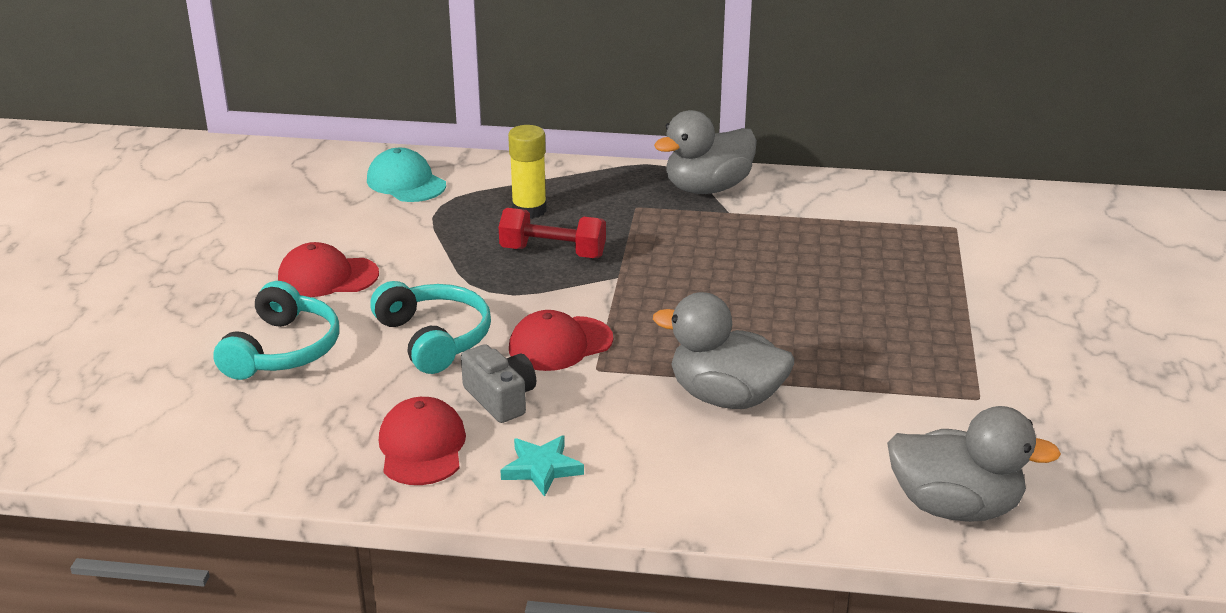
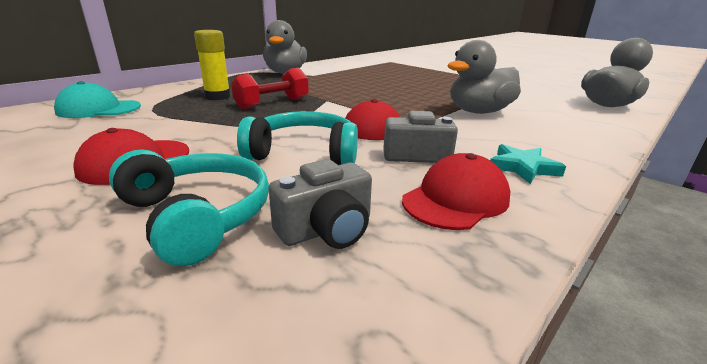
camera: 55 degrees left, 5 degrees down
(315, 406) = (327, 229): none -> grey camera
(422, 447) = (456, 199): red cap -> red cap turned 105 degrees clockwise

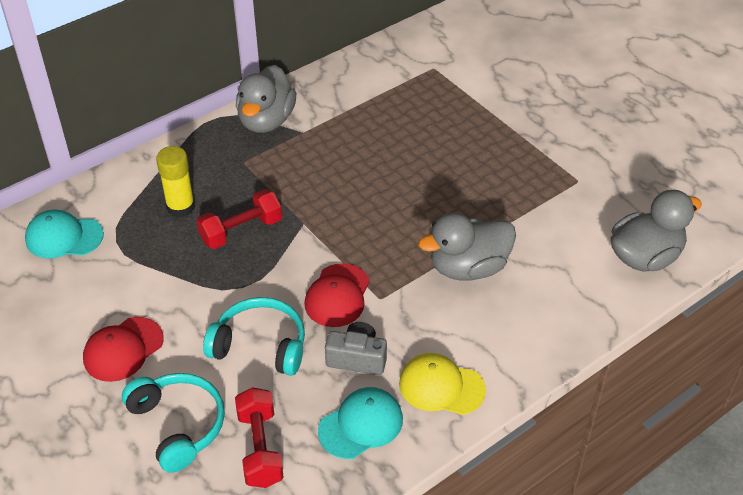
camera: 10 degrees right, 20 degrees up
(327, 229) = (260, 448): grey camera -> red dumbbell
(456, 199) = (361, 425): red cap -> turquoise cap
(522, 167) = (441, 386): turquoise star -> yellow cap

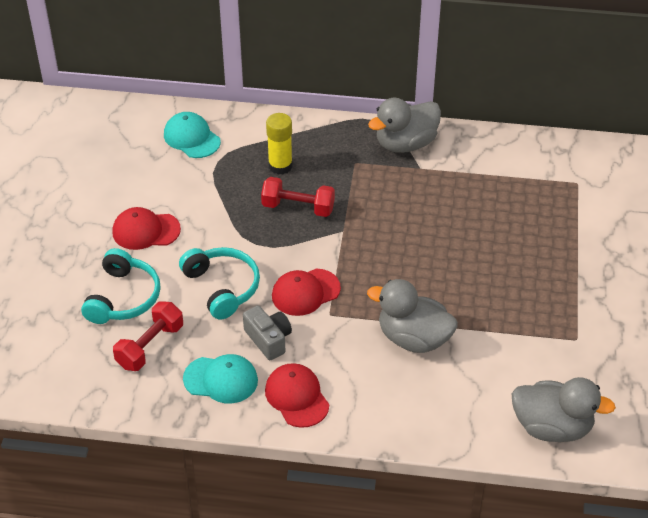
camera: 45 degrees right, 0 degrees up
(441, 386) = (297, 397): yellow cap -> red cap

